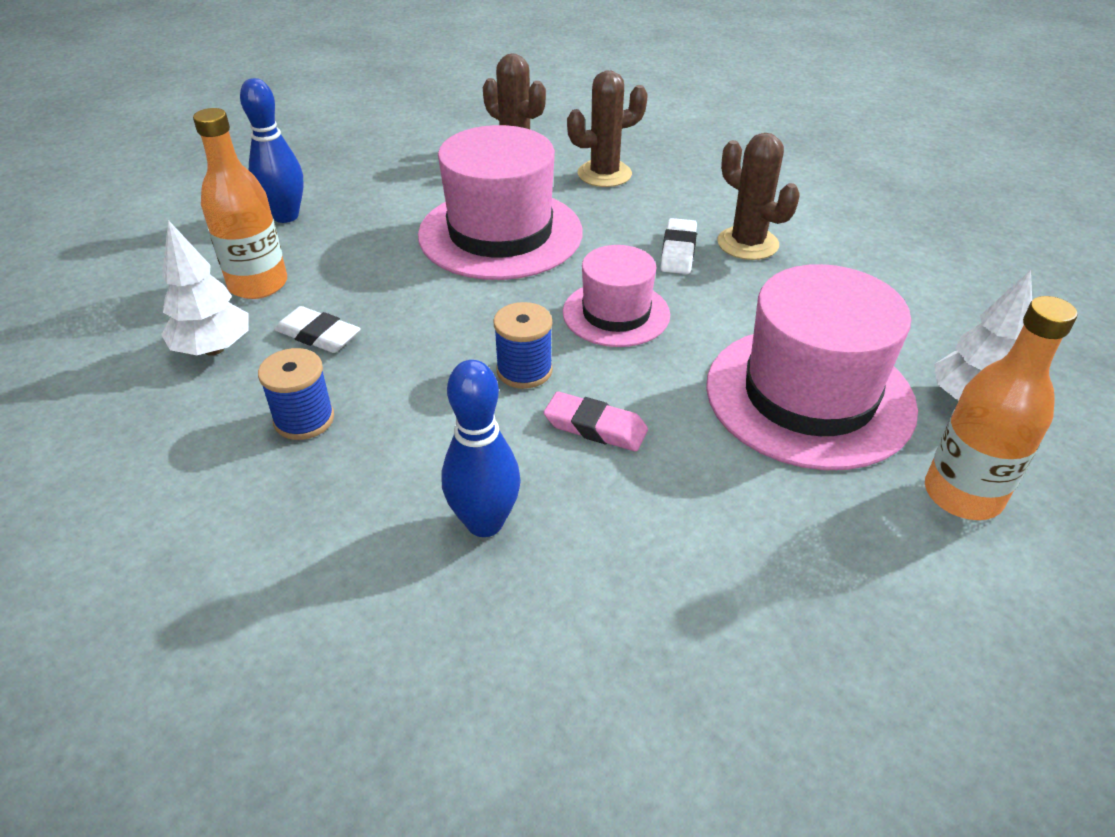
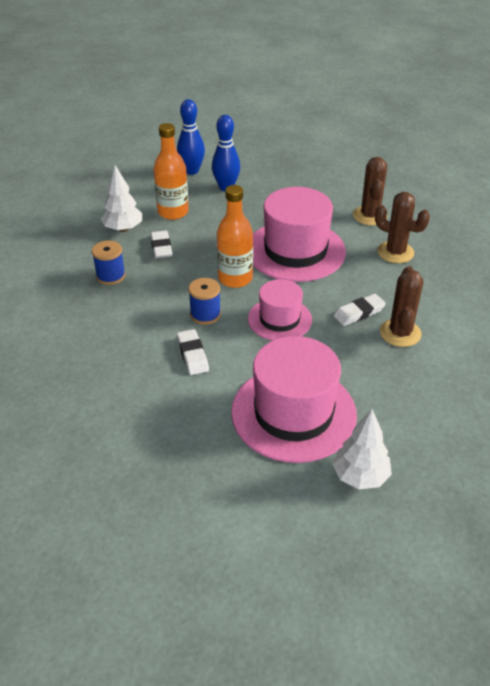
camera: 50 degrees right, 0 degrees up
(484, 523) = (105, 355): blue bowling pin -> blue bowling pin (192, 171)
(595, 427) = (192, 355): pink eraser -> white eraser
(962, 494) = (278, 498): orange bottle -> orange bottle (235, 278)

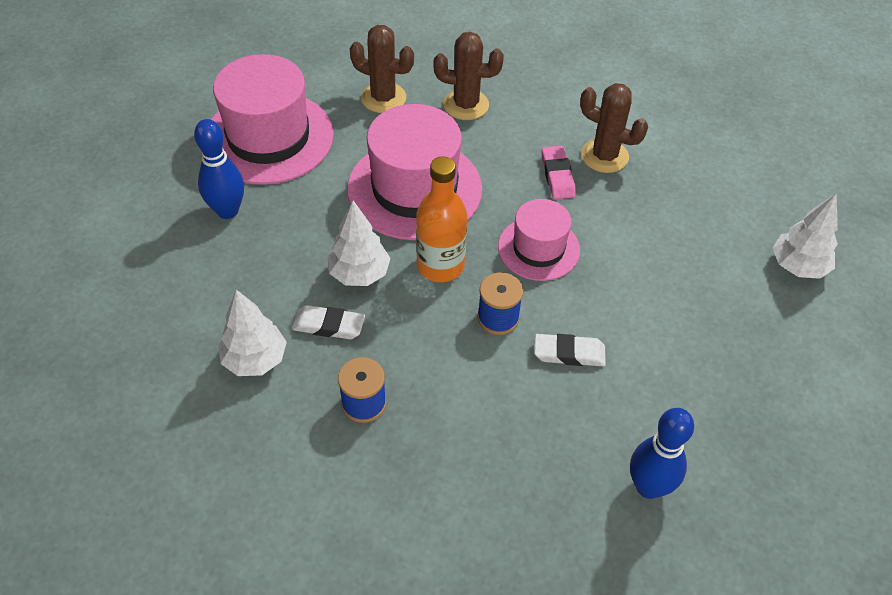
camera: 70 degrees left, 10 degrees up
(173, 212) = (250, 288): orange bottle -> none
(192, 171) = (156, 236): blue bowling pin -> blue bowling pin (648, 486)
(208, 248) = (359, 274): none -> white tree
(293, 413) = (697, 289): pink hat -> pink hat (268, 137)
(359, 313) = (557, 176): white eraser -> pink eraser
(395, 252) = (466, 105): brown cactus -> brown cactus turned 45 degrees clockwise

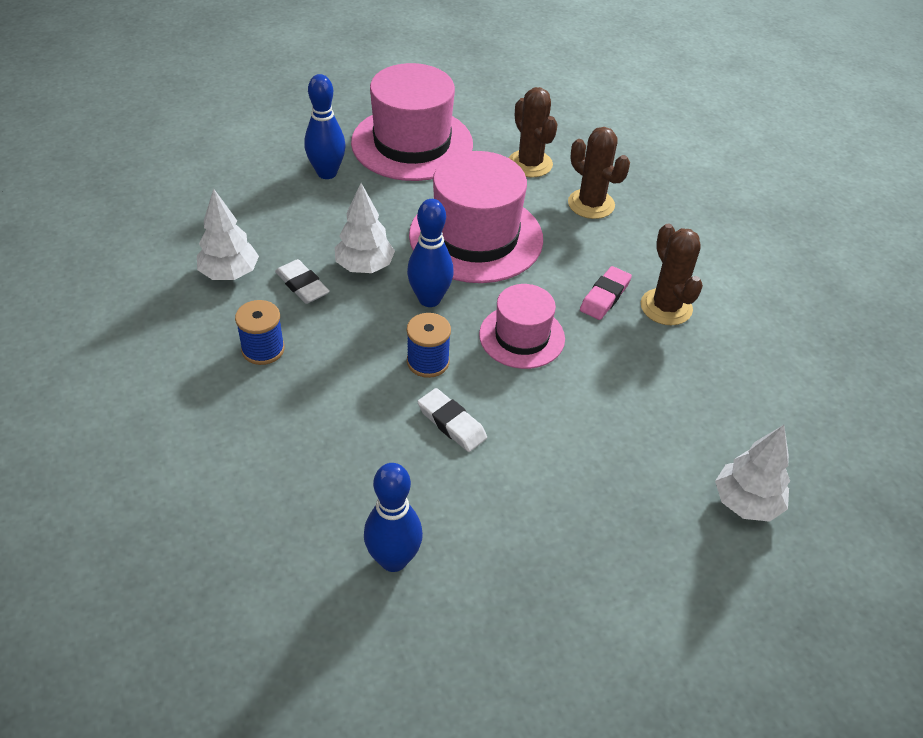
camera: 40 degrees right, 5 degrees down
(440, 266) = (429, 299): orange bottle -> blue bowling pin

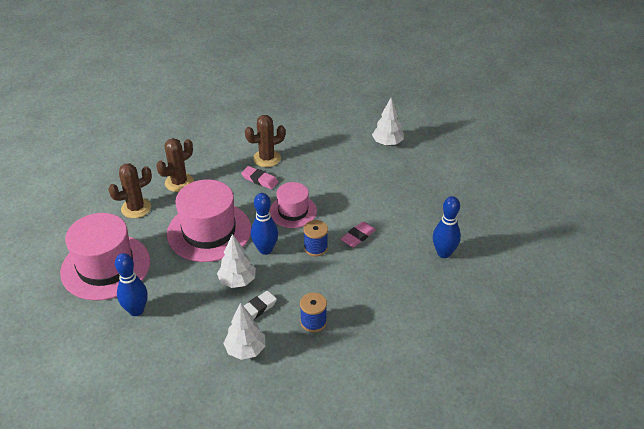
camera: 90 degrees left, 5 degrees down
(451, 423) = (358, 236): white eraser -> pink eraser

